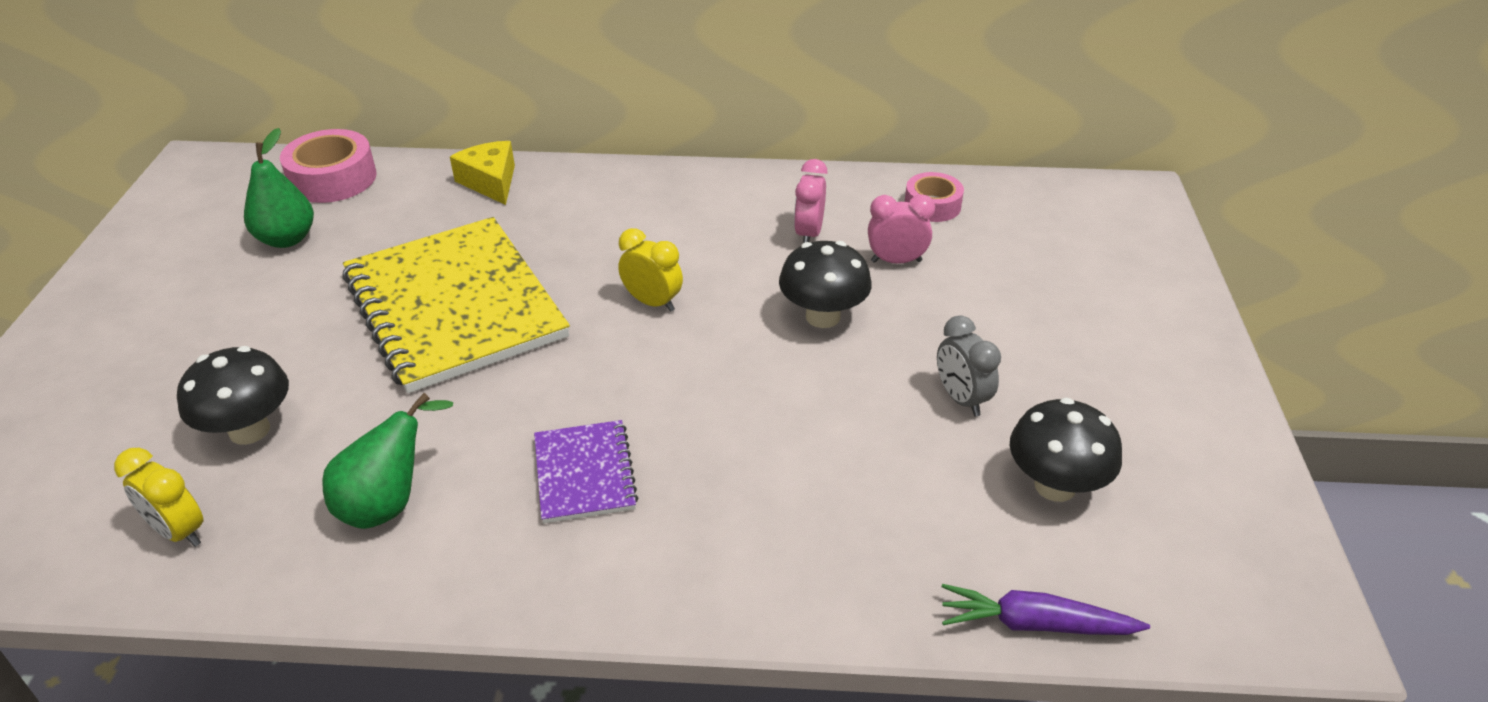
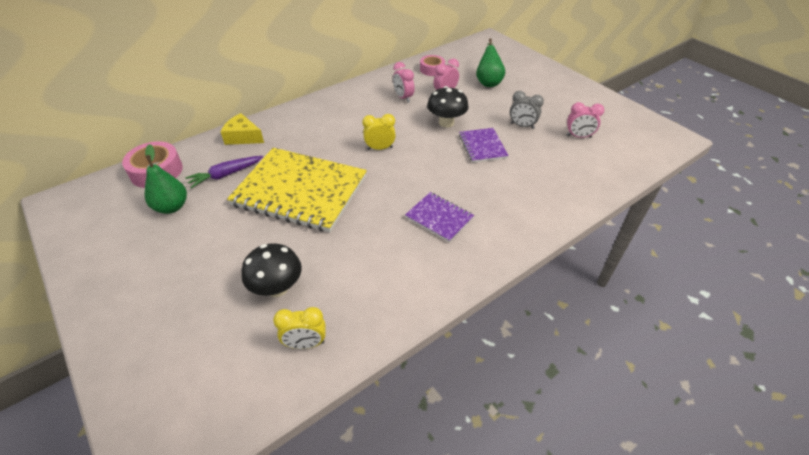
camera: 40 degrees left, 5 degrees up
(389, 503) = (381, 274): green pear -> green pear (488, 82)
(828, 395) = (482, 146): none -> purple notebook
(1034, 624) = (622, 177): purple carrot -> purple carrot (226, 175)
(1055, 486) = (578, 136): black mushroom -> pink clock

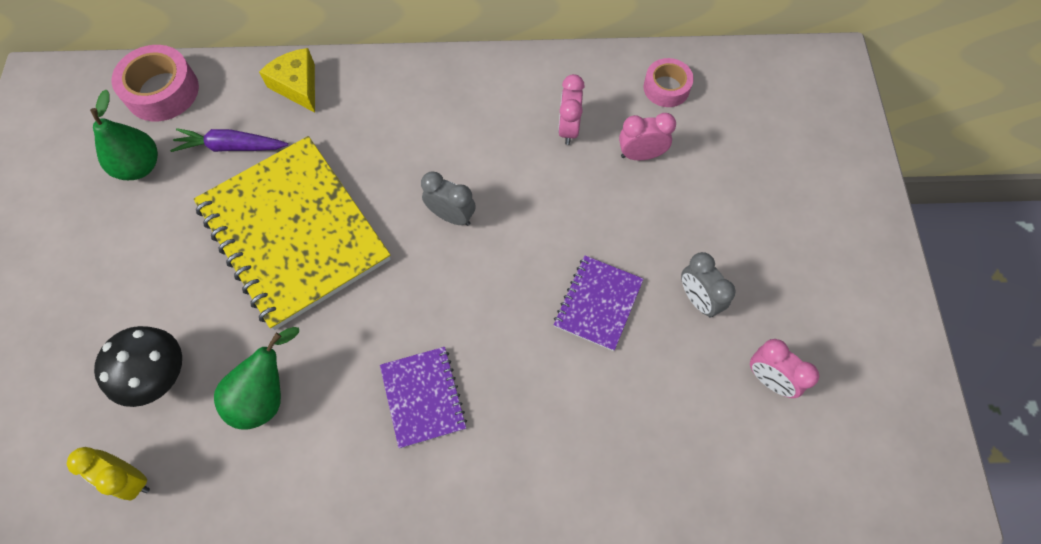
camera: 35 degrees right, 20 degrees up
(380, 148) = (451, 216): yellow clock -> grey clock
(446, 123) = (587, 221): black mushroom -> none
(488, 82) = (733, 168): green pear -> green pear (266, 396)

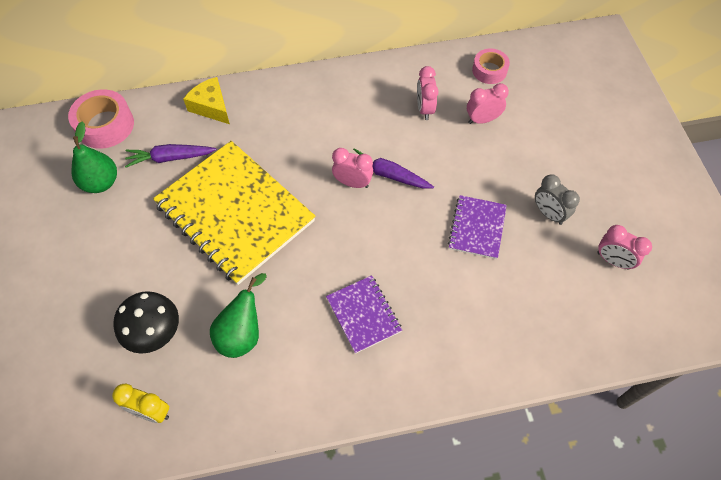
camera: 10 degrees left, 5 degrees down
(451, 216) = (352, 183): grey clock -> pink clock
(499, 212) = (388, 175): none -> purple carrot

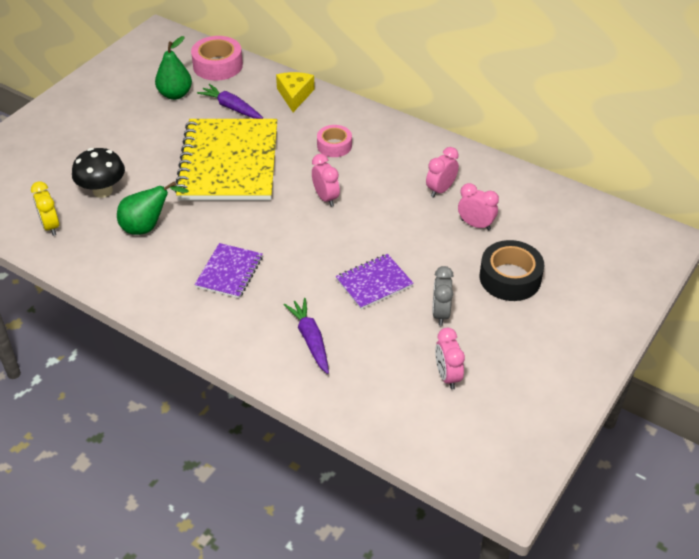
camera: 45 degrees right, 15 degrees down
(388, 175) = (356, 210): purple carrot -> purple carrot (310, 339)
(489, 70) = (528, 199): pink tape -> pink tape (334, 146)
(554, 145) = (510, 278): none -> black tape

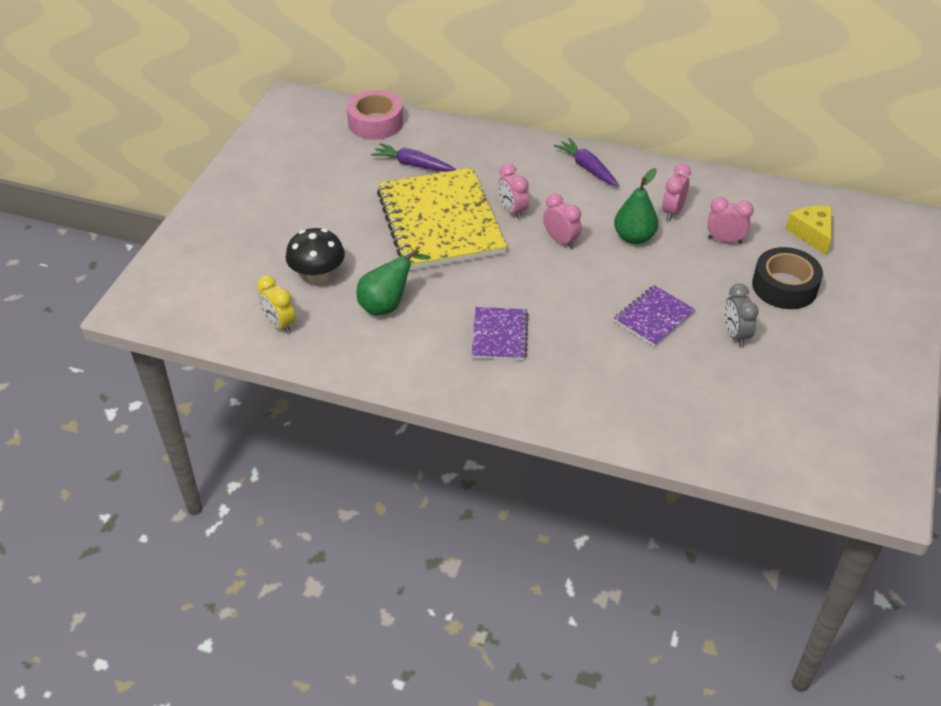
camera: 15 degrees left, 0 degrees up
(175, 94) = (345, 161): green pear -> green pear (634, 237)
(295, 95) = (474, 141): yellow cheese -> yellow cheese (812, 234)
(310, 339) = (618, 387): purple carrot -> purple carrot (587, 168)
(334, 146) = (542, 186): pink tape -> none
(447, 376) = (773, 395): pink clock -> pink clock (512, 211)

